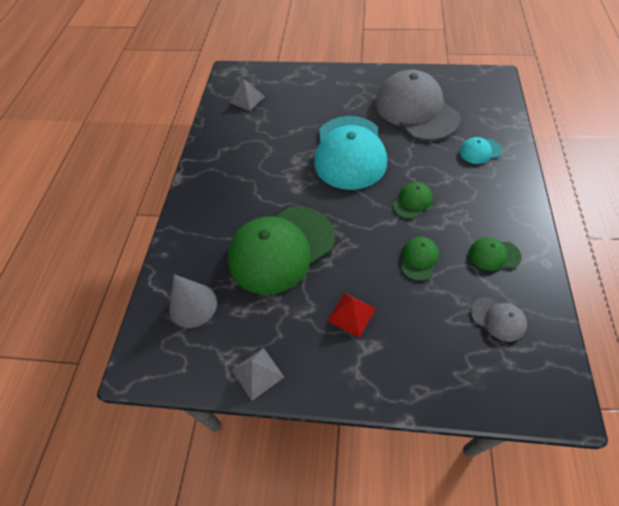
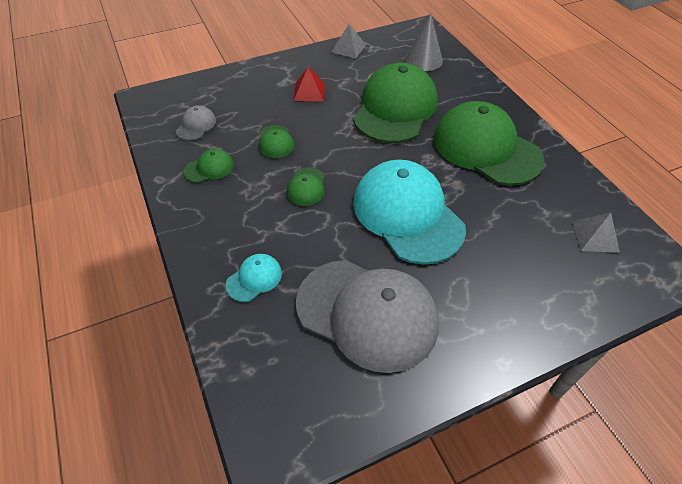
camera: 145 degrees right, 5 degrees down
(245, 177) = (486, 148): none -> green cap
(498, 319) = (196, 125): grey cap -> grey cap turned 105 degrees clockwise

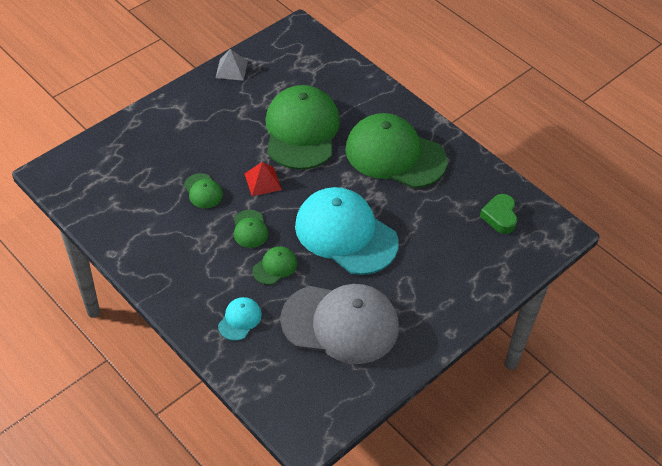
camera: 20 degrees left, 0 degrees up
(196, 125) = (118, 191): grey cap -> none
(209, 168) = (153, 232): green cap -> green cap (275, 267)
(309, 91) = (212, 129): red pyramid -> red pyramid (262, 181)
(423, 60) = (311, 68): grey cone -> none
(595, 236) = (500, 216): grey pyramid -> green heart

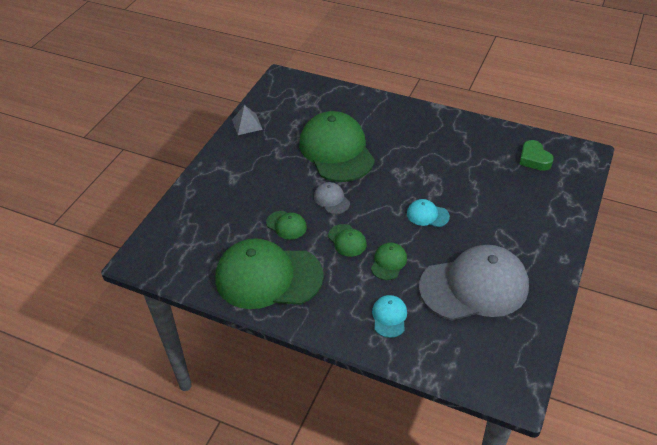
camera: 20 degrees left, 5 degrees down
(262, 181) = (331, 200): red pyramid -> grey cap
(345, 234) = (427, 215): turquoise cap -> turquoise cap, size x0.42
(395, 155) = (422, 143): green cap -> green cap (268, 277)

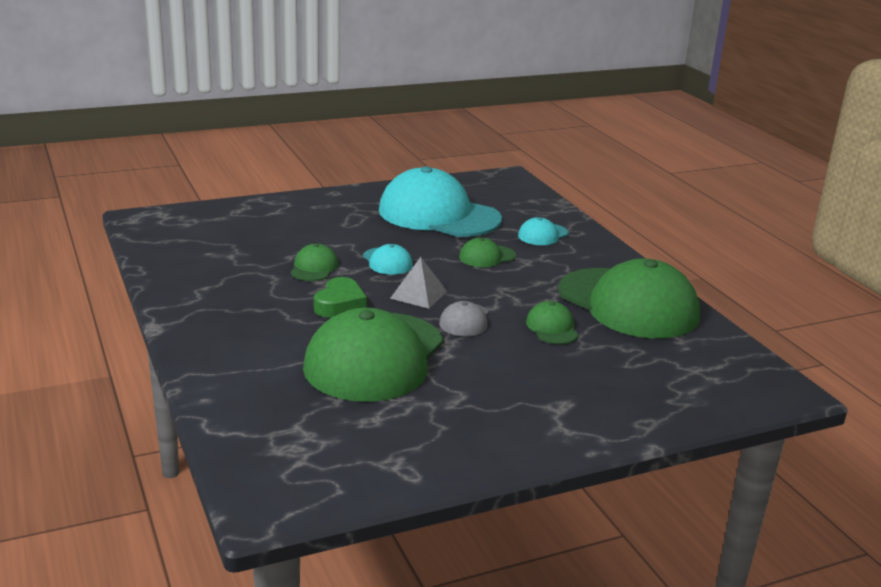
camera: 140 degrees left, 20 degrees down
(247, 124) = (445, 464): grey pyramid -> grey pyramid (419, 294)
(347, 240) = (502, 286): green cap -> green cap (314, 268)
(474, 286) = (438, 215): grey cap -> turquoise cap
(534, 159) = (194, 239): green heart -> green heart (340, 304)

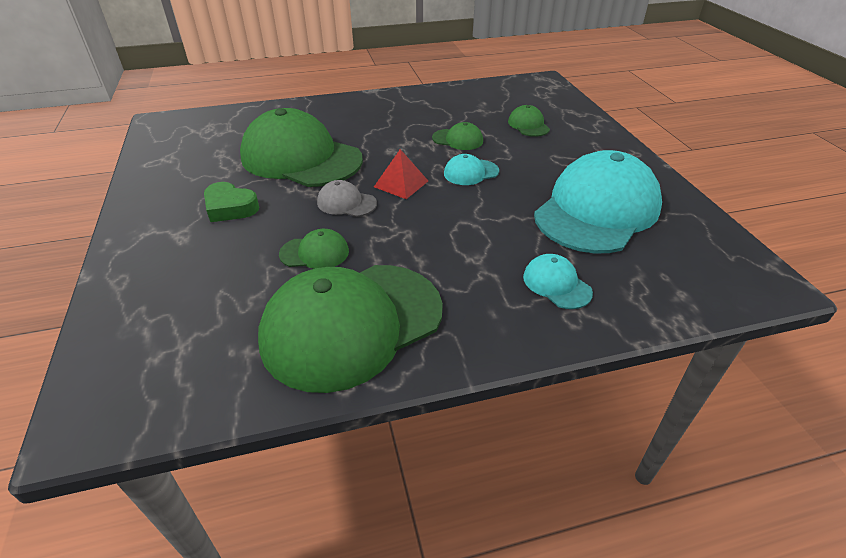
camera: 100 degrees right, 15 degrees up
(340, 304) = (390, 148): green heart -> green heart (230, 207)
(419, 294) = (401, 184): grey pyramid -> red pyramid
(487, 256) = (485, 231): green cap -> green cap (528, 125)

